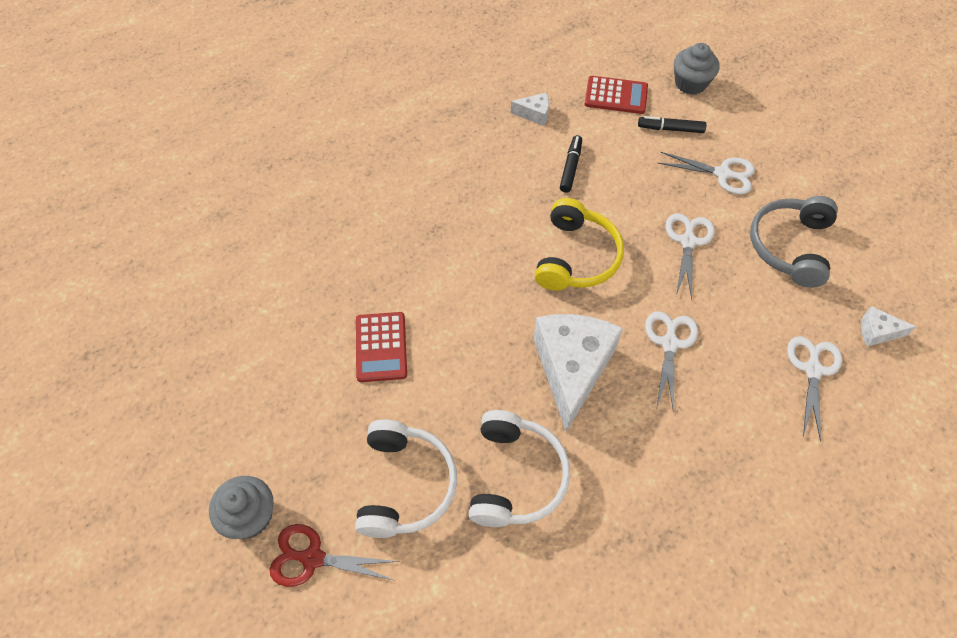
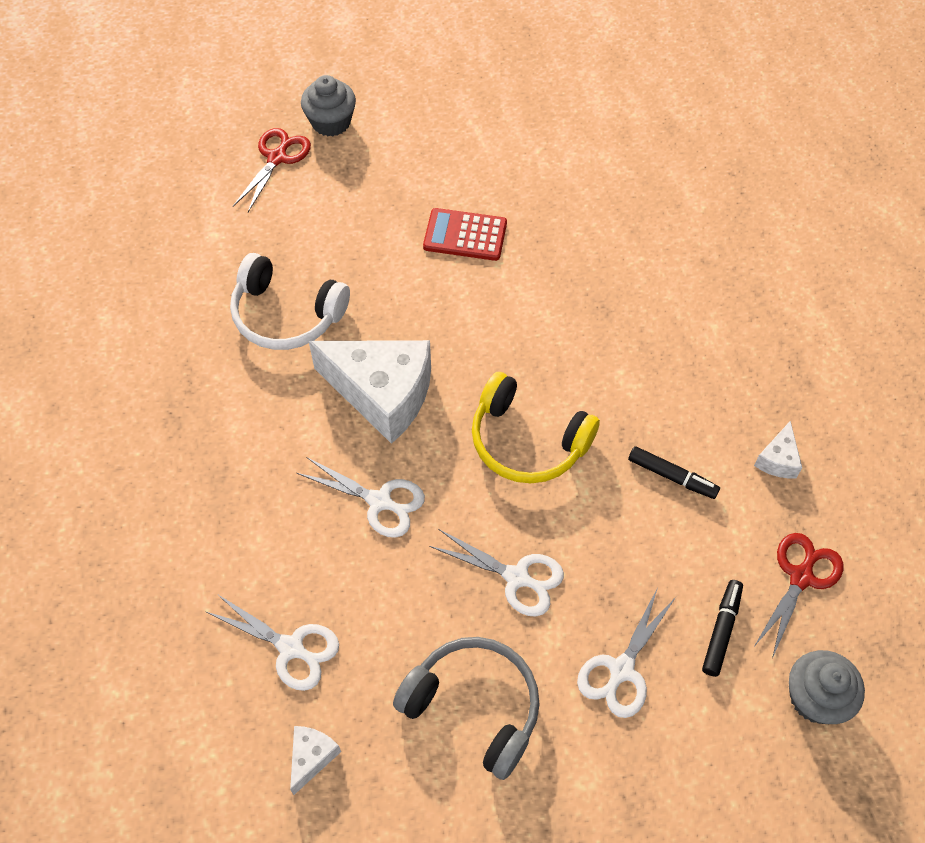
camera: 105 degrees right, 0 degrees up
(405, 485) = (314, 230): white headphones -> none
(616, 96) = (801, 577): red calculator -> red scissors

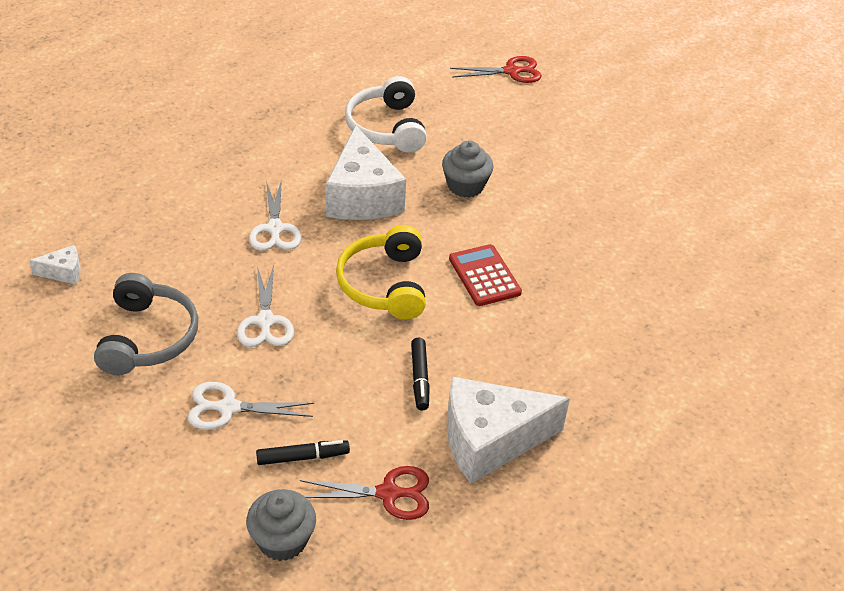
camera: 55 degrees right, 15 degrees down
(291, 648) = (135, 231): white scissors -> none
(331, 122) = (568, 82): grey cupcake -> grey cupcake (465, 186)
(465, 235) = (536, 184): red calculator -> red calculator (484, 276)
(777, 459) = (490, 440): white cheese -> white cheese, size x2.30

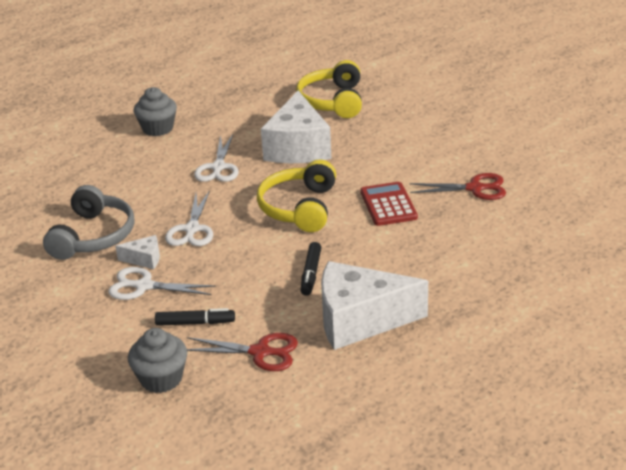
camera: 15 degrees right, 10 degrees down
(63, 272) = (40, 191): white cheese -> white cheese (144, 259)
(386, 128) = (332, 101): white headphones -> yellow headphones
(465, 186) = (389, 142): grey cupcake -> grey cupcake (158, 128)
(511, 71) = (453, 64): red scissors -> red scissors (474, 188)

